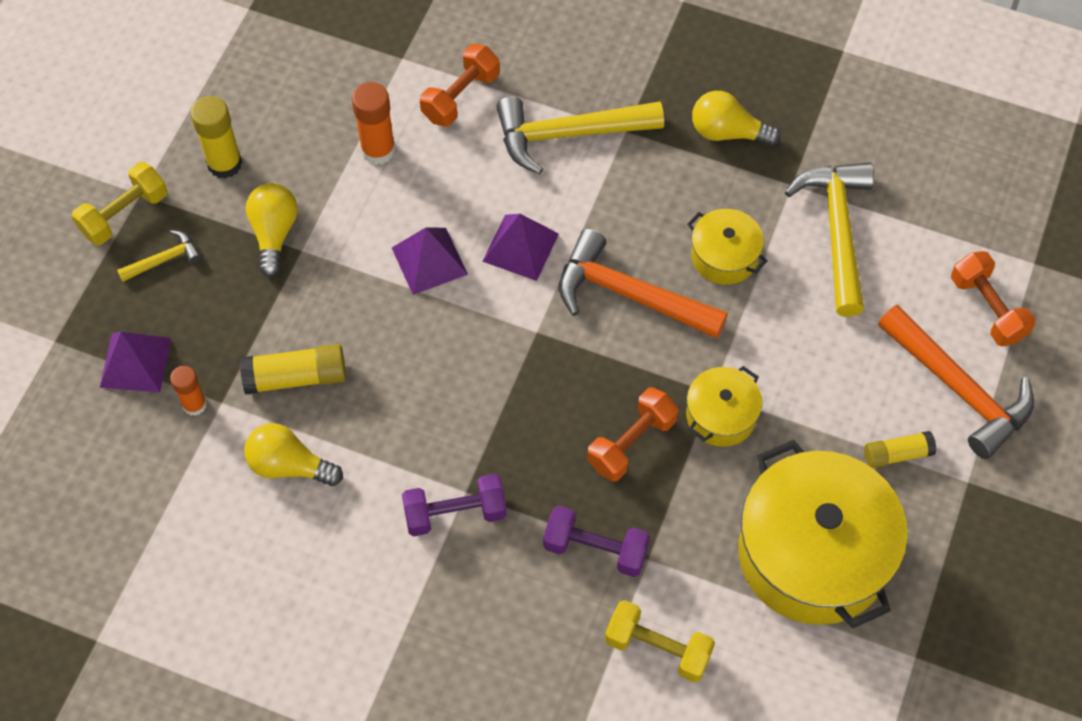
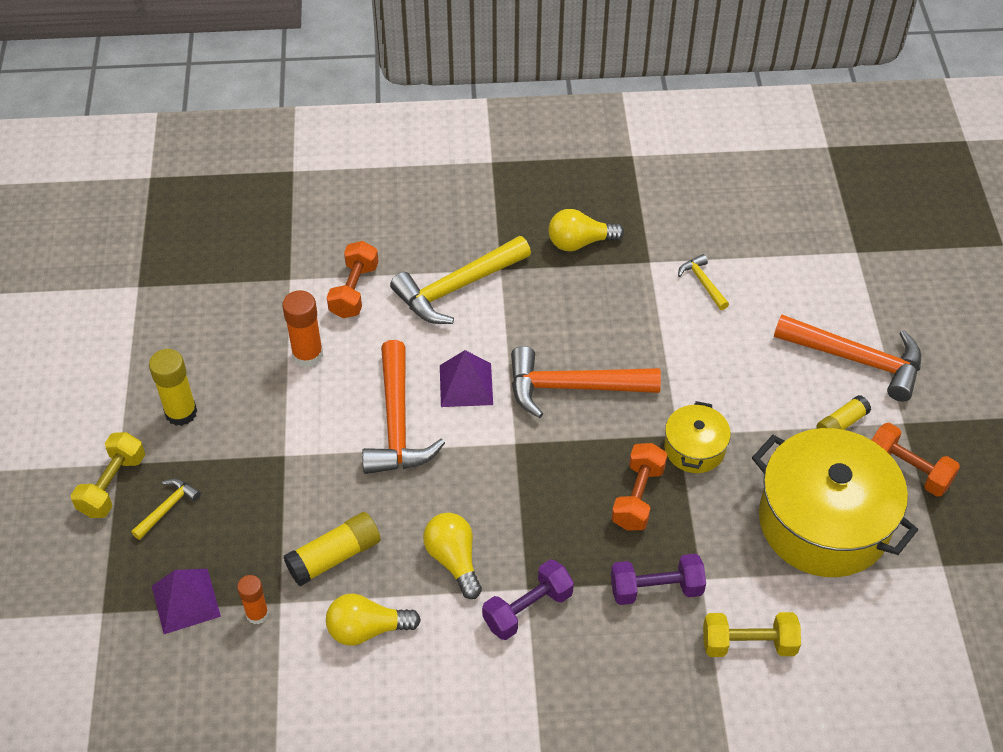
camera: 25 degrees left, 10 degrees down
(274, 234) = (254, 451): yellow light bulb -> yellow light bulb (454, 560)
(429, 261) = (397, 423): purple pyramid -> orange hammer
(724, 256) = (629, 332): yellow pot -> none
(837, 232) = (703, 283): yellow hammer -> yellow hammer, size x0.48
(987, 308) = (843, 296): orange dumbbell -> orange dumbbell (908, 470)

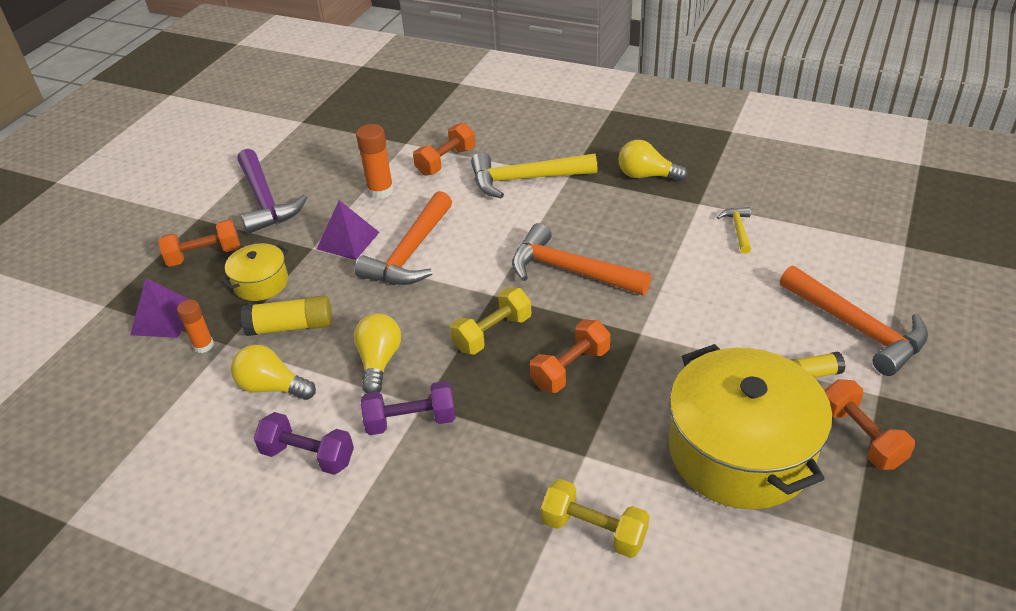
camera: 30 degrees right, 10 degrees down
(112, 485) = (182, 230): yellow dumbbell -> yellow dumbbell (492, 333)
(167, 508) = (204, 255): yellow hammer -> orange dumbbell
(181, 413) = (265, 200): yellow glue stick -> purple hammer
(466, 384) = (484, 243): purple pyramid -> purple pyramid (348, 240)
(656, 589) = (536, 448): purple dumbbell -> purple dumbbell (308, 456)
(694, 448) = (648, 348): yellow pot -> yellow pot (261, 283)

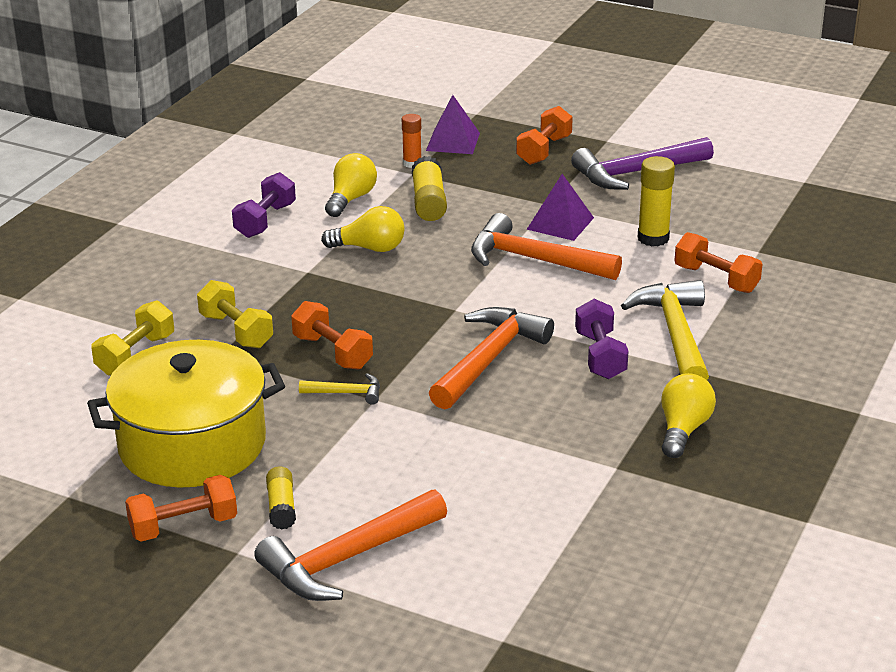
camera: 90 degrees right, 10 degrees down
(204, 255) = (544, 150): orange dumbbell -> orange dumbbell turned 45 degrees clockwise
(261, 283) = (496, 182): yellow pot -> none
(380, 191) = (653, 238): orange glue stick -> yellow glue stick
(411, 421) = (289, 266): purple dumbbell -> purple dumbbell (600, 356)
(492, 333) = (395, 308): yellow dumbbell -> yellow dumbbell (236, 331)
(738, 230) = (554, 493): yellow hammer -> yellow hammer (346, 393)

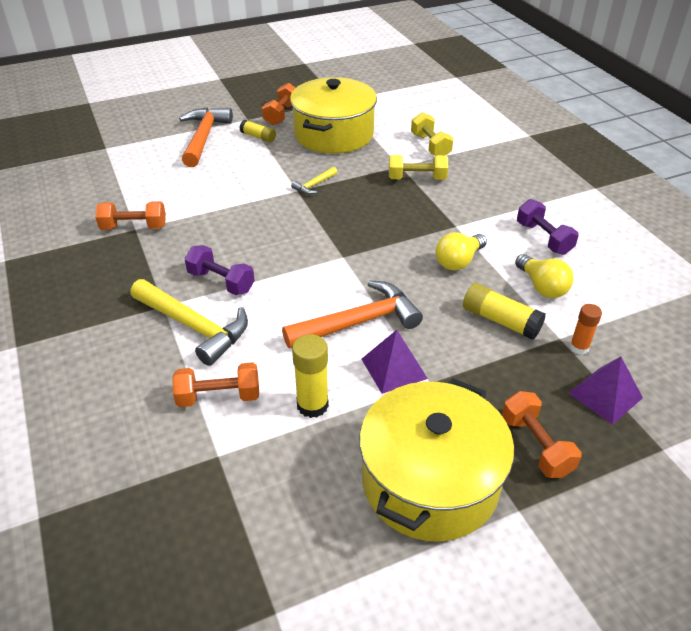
camera: 130 degrees right, 10 degrees up
(332, 352) = (356, 197): orange dumbbell -> orange dumbbell (134, 227)
(488, 360) = (277, 241): orange hammer -> none
(636, 172) = (430, 481): purple hammer -> yellow pot
(683, 430) = (120, 268): yellow light bulb -> none

